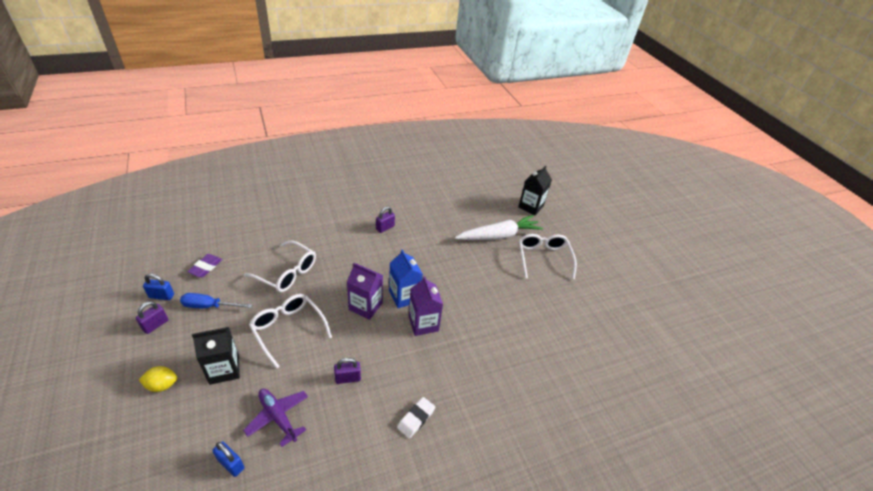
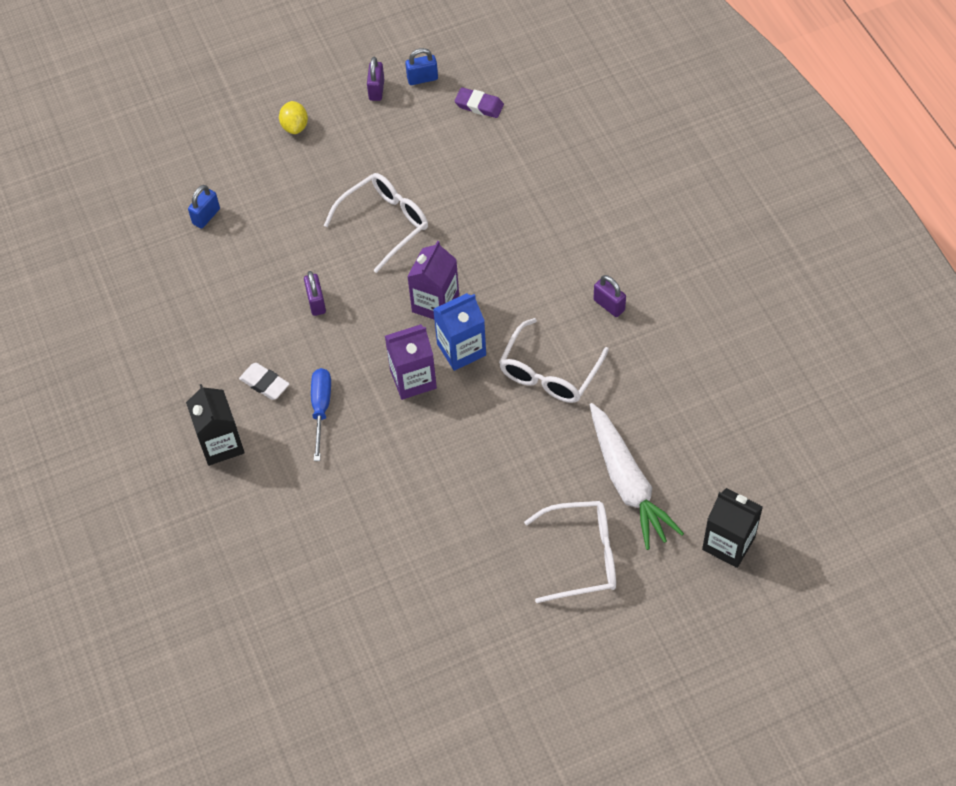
camera: 95 degrees right, 15 degrees up
(155, 325) = (376, 90): purple padlock -> purple padlock turned 60 degrees clockwise
(161, 296) = (422, 78): blue padlock -> blue padlock turned 75 degrees clockwise
(209, 306) = (412, 131): blue screwdriver -> blue screwdriver (321, 409)
(224, 369) = (319, 175): black carton -> black carton (221, 444)
(278, 417) = (261, 243): purple plane -> none
(287, 273) = (484, 198): white glasses -> white glasses (549, 373)

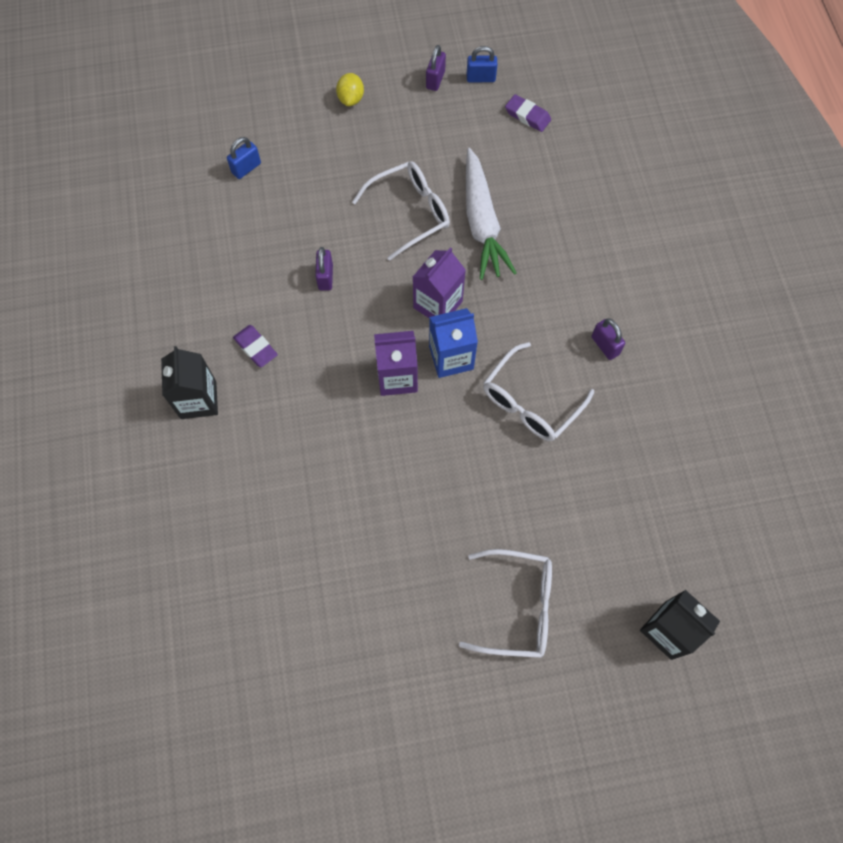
camera: 10 degrees right, 10 degrees up
(264, 383) = (256, 348): white eraser -> purple eraser
(321, 409) = (302, 387): blue screwdriver -> none
(627, 483) = (581, 538): white carrot -> white carrot (482, 222)

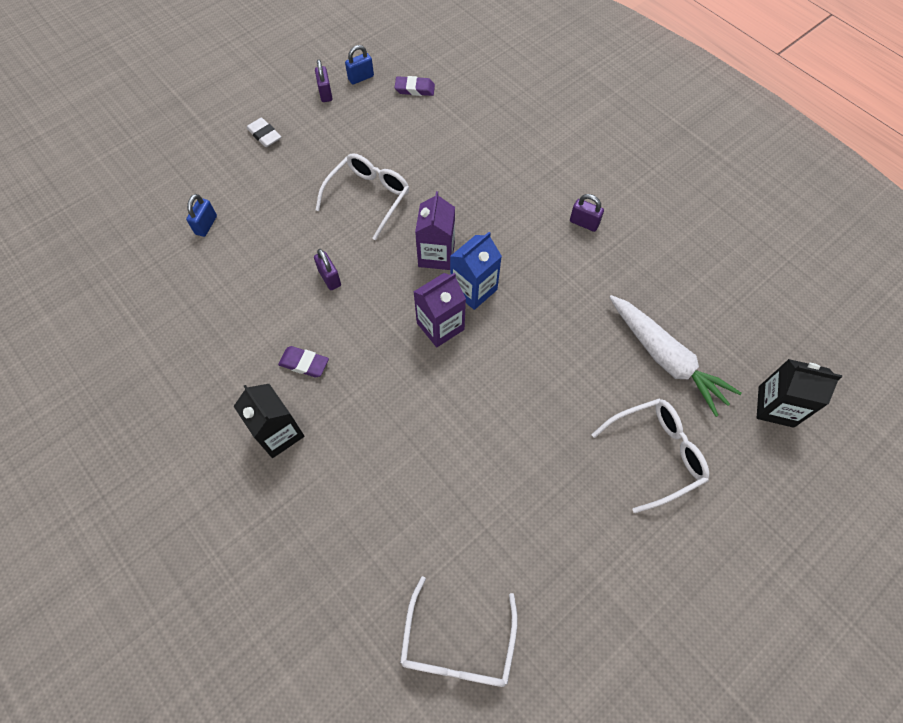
camera: 30 degrees left, 5 degrees down
(351, 99) = (264, 135): yellow lemon -> white eraser
(482, 222) = (430, 178): white carrot -> white carrot (665, 358)
(530, 402) = (557, 292): white glasses -> white glasses (457, 645)

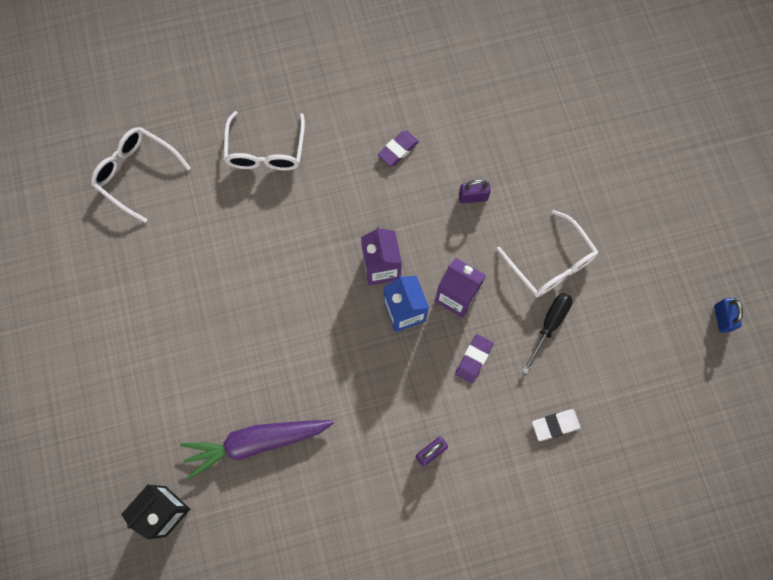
camera: 115 degrees right, 10 degrees up
(206, 225) = (576, 116): blue padlock -> none
(264, 135) = (671, 197): white eraser -> white eraser (555, 425)
(279, 433) = (347, 113): black carton -> none
(325, 93) = (710, 274): purple padlock -> none
(415, 89) = (683, 368): purple eraser -> purple eraser (473, 359)
(427, 180) = (549, 325): none -> black screwdriver
(656, 454) = (183, 382): white glasses -> white glasses (266, 151)
(665, 358) = (257, 442): white carrot -> purple carrot

